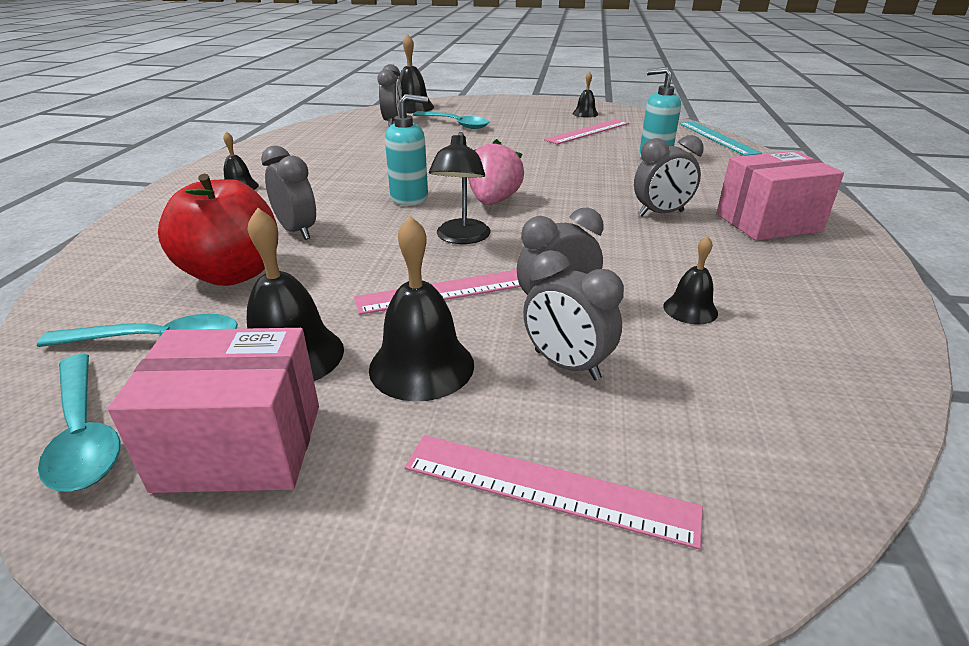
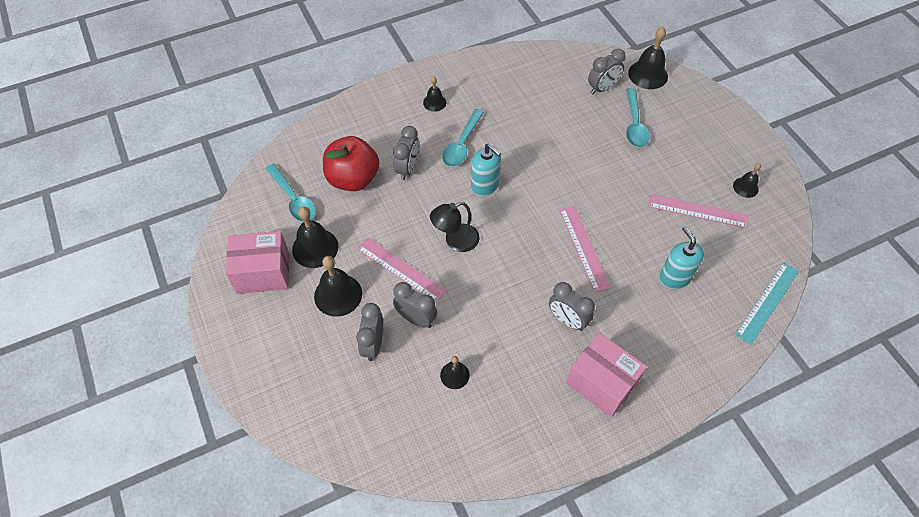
camera: 55 degrees right, 25 degrees up
(84, 433) = (241, 226): turquoise spoon -> turquoise spoon (462, 144)
(240, 446) = (263, 272): pink box -> pink box turned 60 degrees counterclockwise
(493, 201) = (514, 227): pink strawberry -> none
(548, 488) = (300, 372): pink ruler -> pink ruler (584, 247)

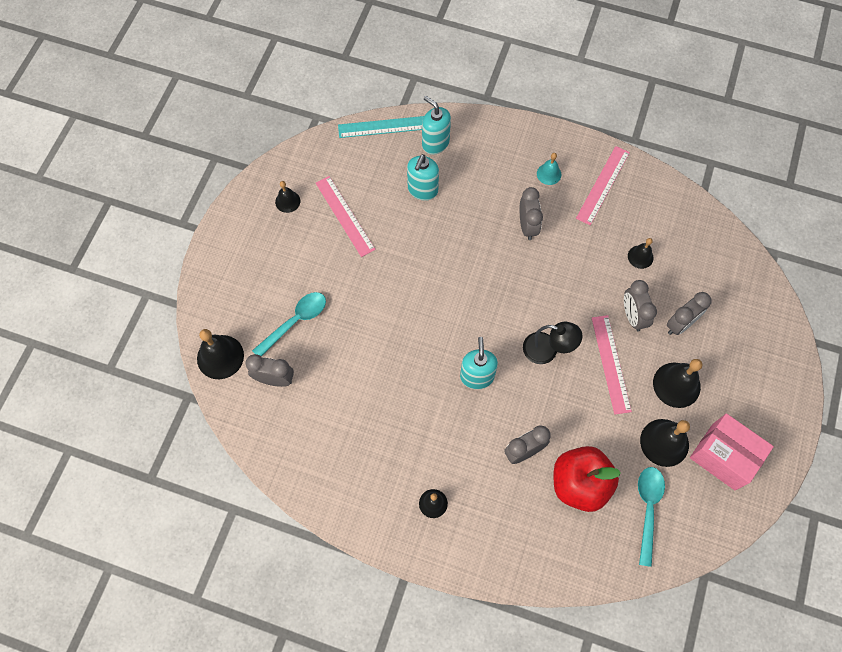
camera: 135 degrees left, 10 degrees up
(462, 144) = (455, 434): turquoise spoon -> none
(584, 247) = (458, 262): pink ruler -> pink ruler (603, 185)
(601, 383) = (549, 174): pink box -> turquoise bell
(715, 325) = (435, 143): none -> turquoise soap dispenser

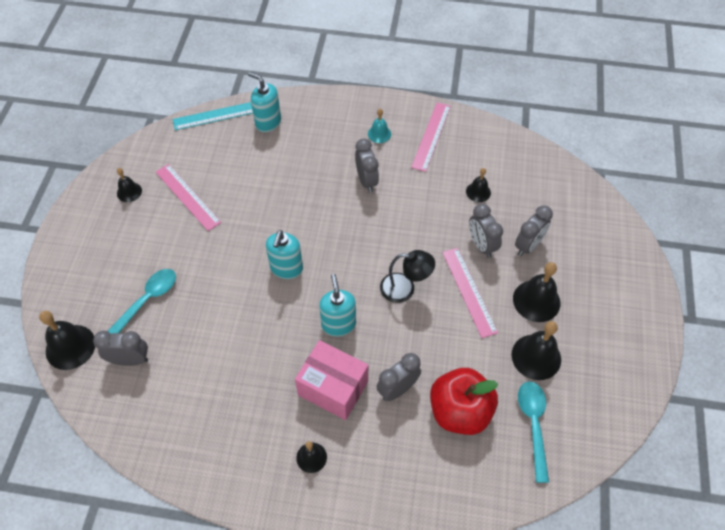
camera: 10 degrees left, 10 degrees down
(422, 190) = (261, 164): turquoise soap dispenser -> turquoise soap dispenser (286, 268)
(723, 456) = (596, 360): pink box -> pink box (333, 388)

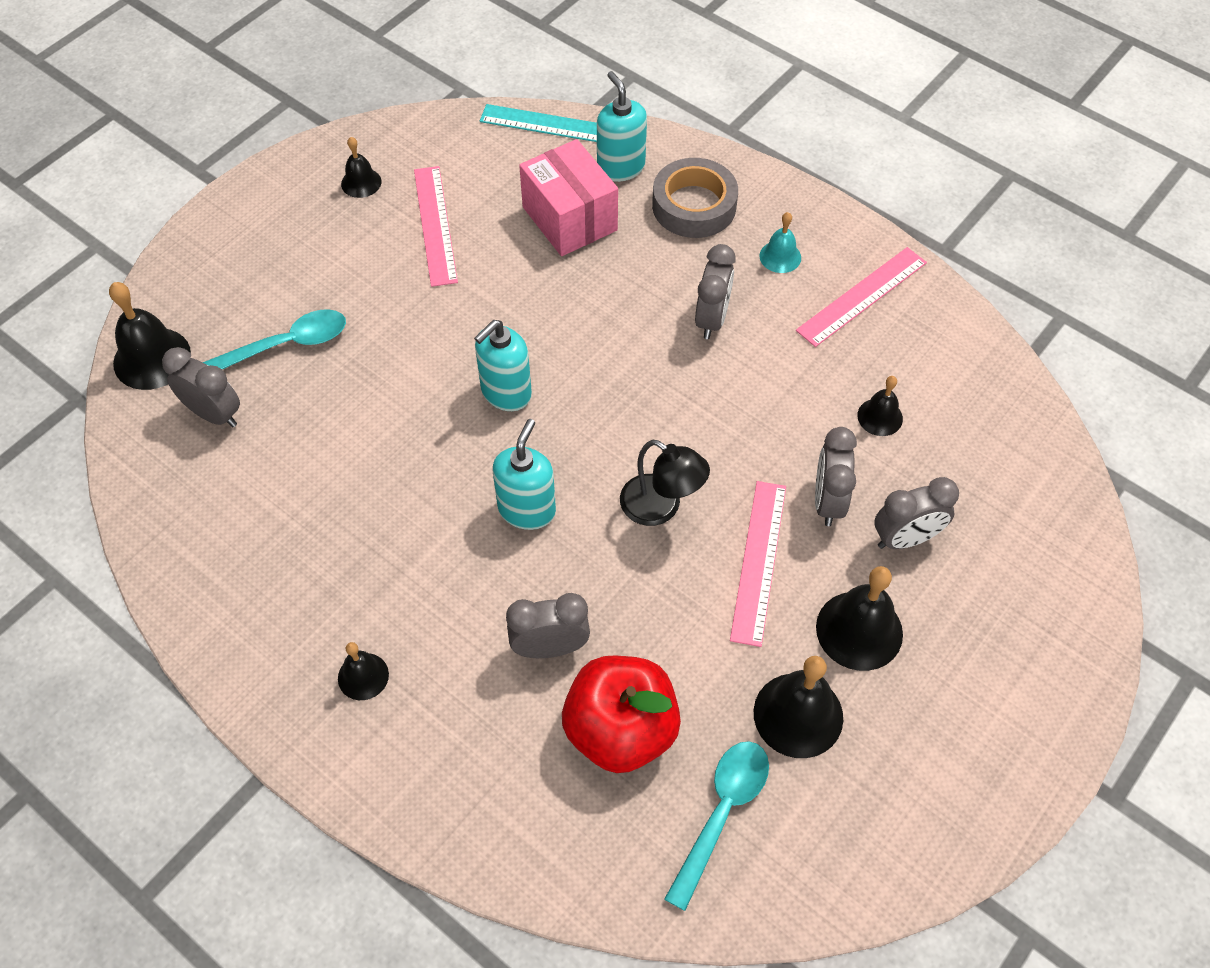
camera: 30 degrees right, 0 degrees up
(319, 126) = (694, 206): none -> grey tape
(333, 388) = (458, 596): pink box -> pink box (569, 218)

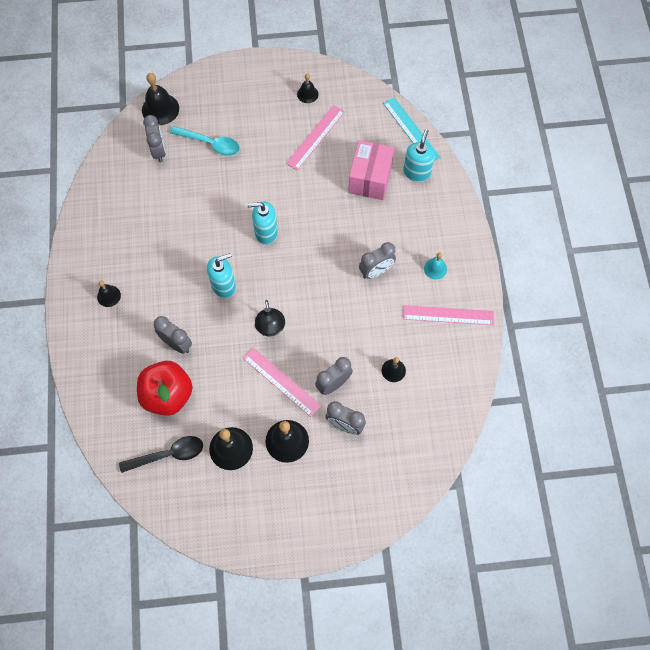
camera: 45 degrees right, 10 degrees up
(694, 206) = (426, 215): grey tape -> none
(722, 813) = (168, 454): turquoise spoon -> black spoon
(758, 561) = (281, 382): pink ruler -> pink ruler turned 75 degrees clockwise

